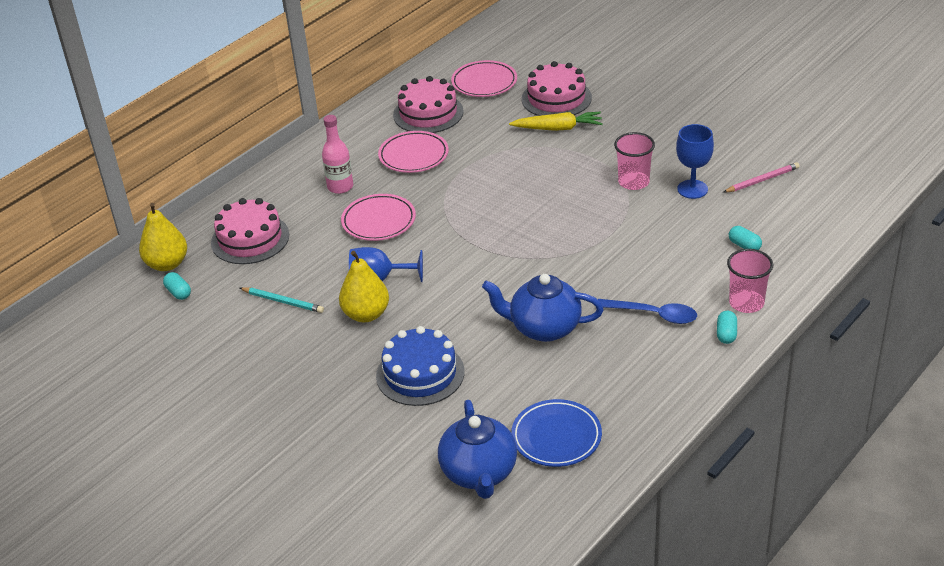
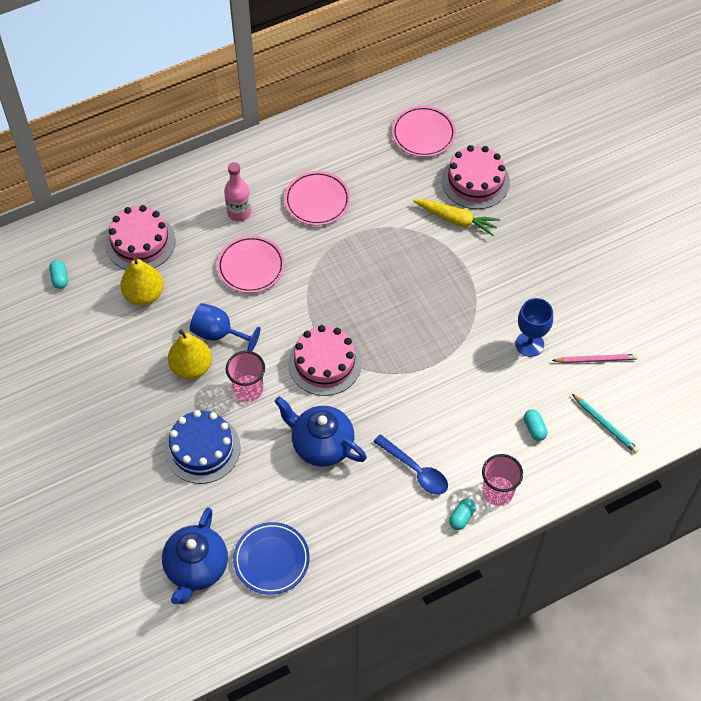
camera: 20 degrees right, 20 degrees up
(167, 264) = (64, 242): yellow pear -> yellow pear (144, 294)
(282, 301) = (134, 324): turquoise pencil -> turquoise pencil (605, 425)
(428, 113) = (355, 153): pink cake -> pink cake (324, 363)
(633, 182) = (484, 313): pink cup -> pink cup (248, 389)

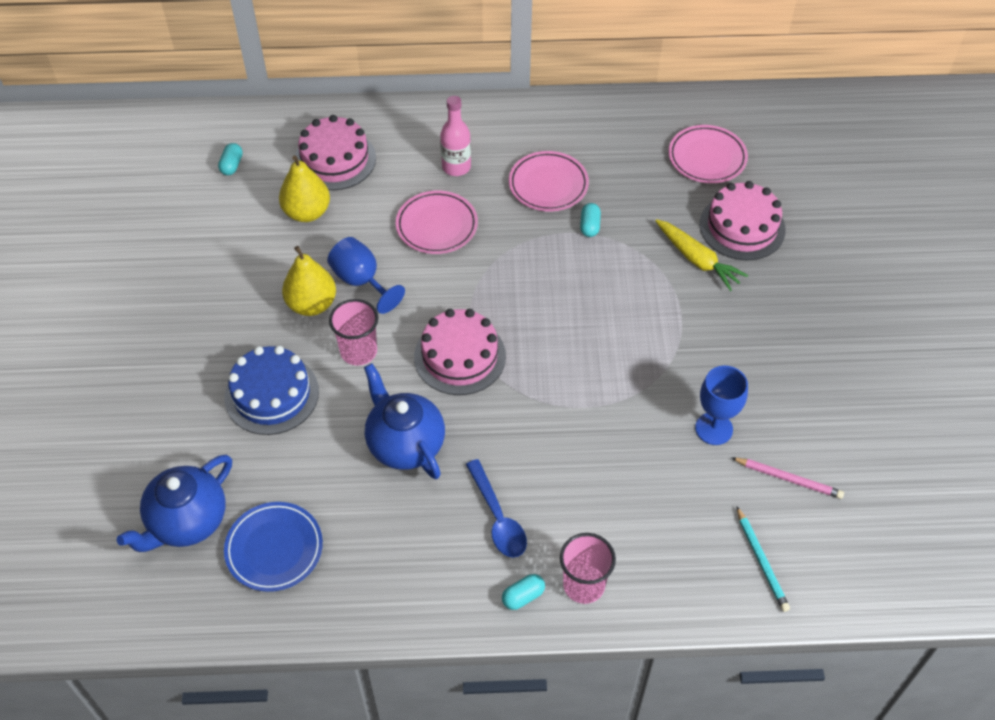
camera: 25 degrees right, 5 degrees down
(534, 428) = (669, 529): turquoise capsule -> turquoise capsule (590, 226)

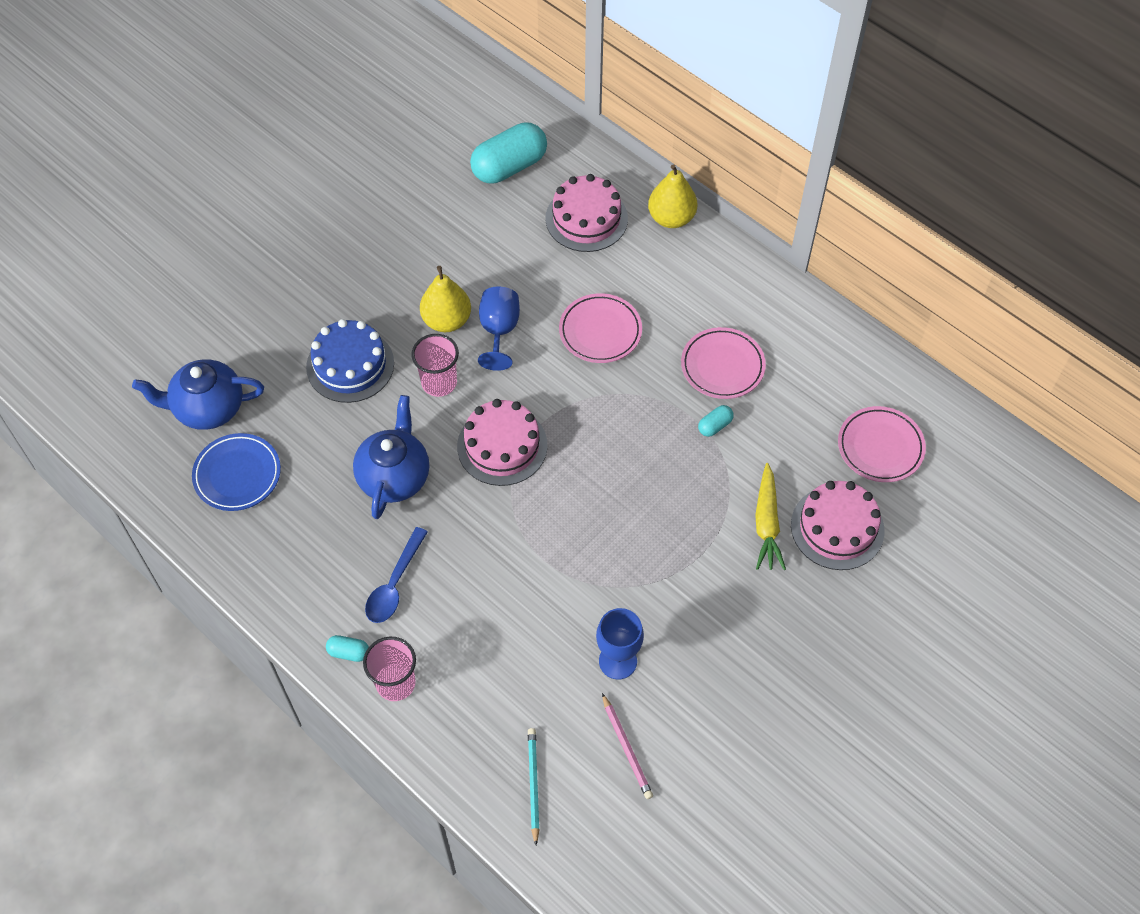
camera: 45 degrees right, 5 degrees up
(232, 165) = (509, 167): turquoise capsule -> turquoise capsule, size x2.27
(307, 212) = (520, 246): yellow pear -> yellow pear (671, 218)
(456, 167) = (669, 295): pink bottle -> none
(761, 561) = (533, 784): turquoise pencil -> turquoise pencil turned 150 degrees clockwise

